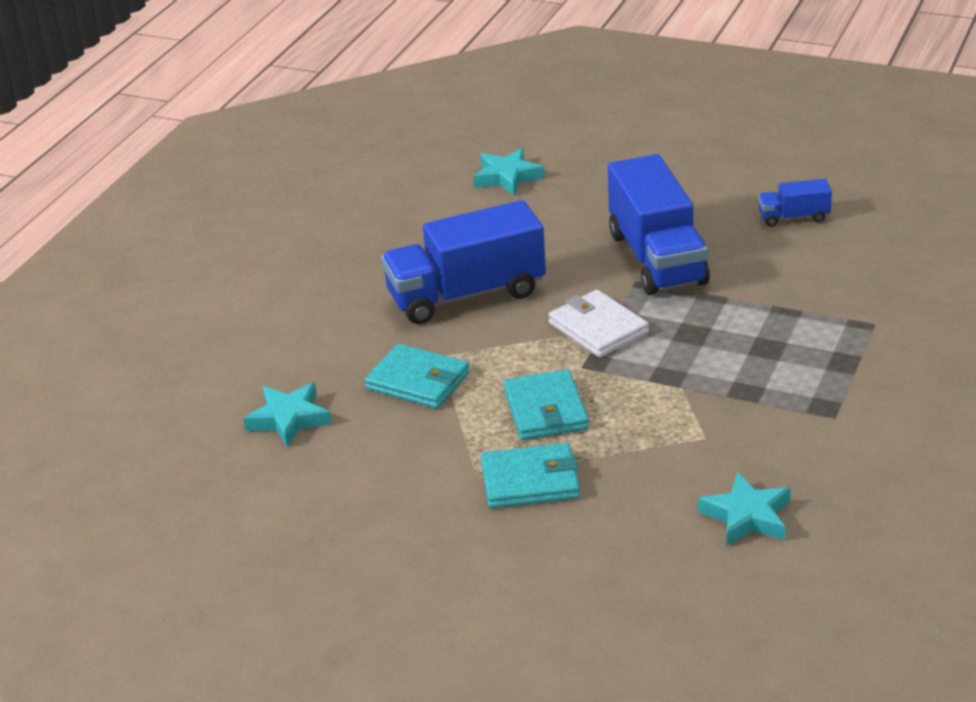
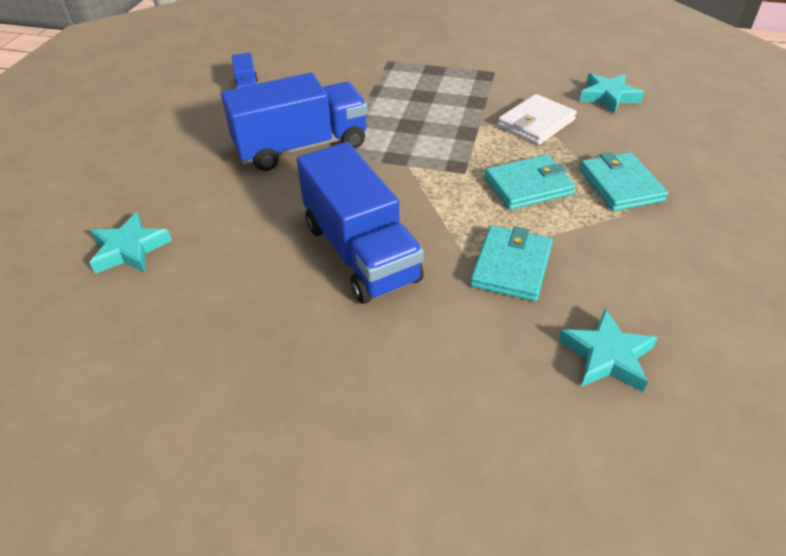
camera: 100 degrees left, 10 degrees up
(598, 328) = (408, 169): white wallet -> white wallet (536, 123)

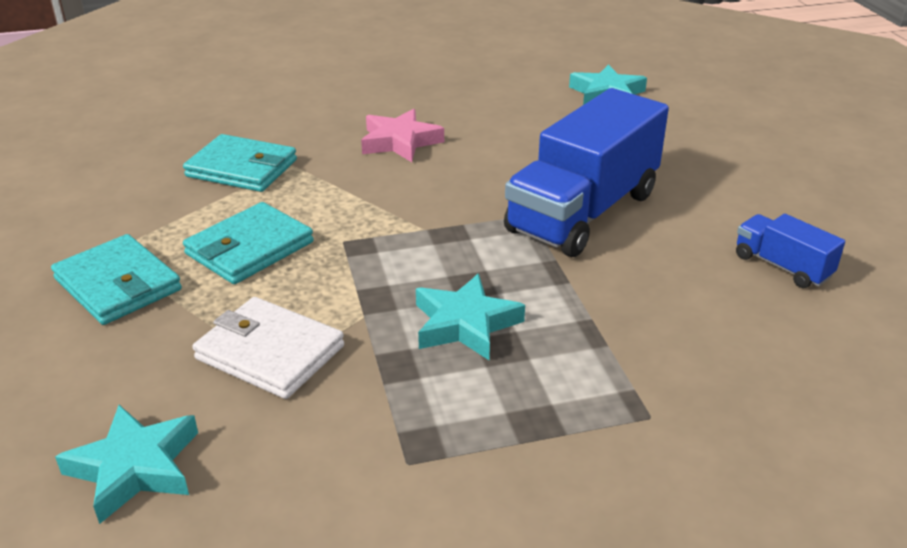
camera: 150 degrees right, 10 degrees down
(360, 252) = (400, 142): blue truck -> pink star
(511, 266) = (242, 168): turquoise wallet -> turquoise wallet turned 60 degrees counterclockwise
(536, 123) = (270, 352): white wallet -> white wallet turned 75 degrees counterclockwise
(606, 356) = (138, 135): turquoise star -> turquoise star (465, 324)

